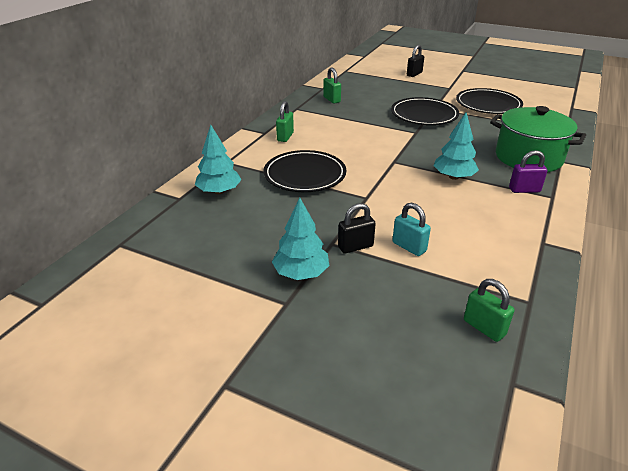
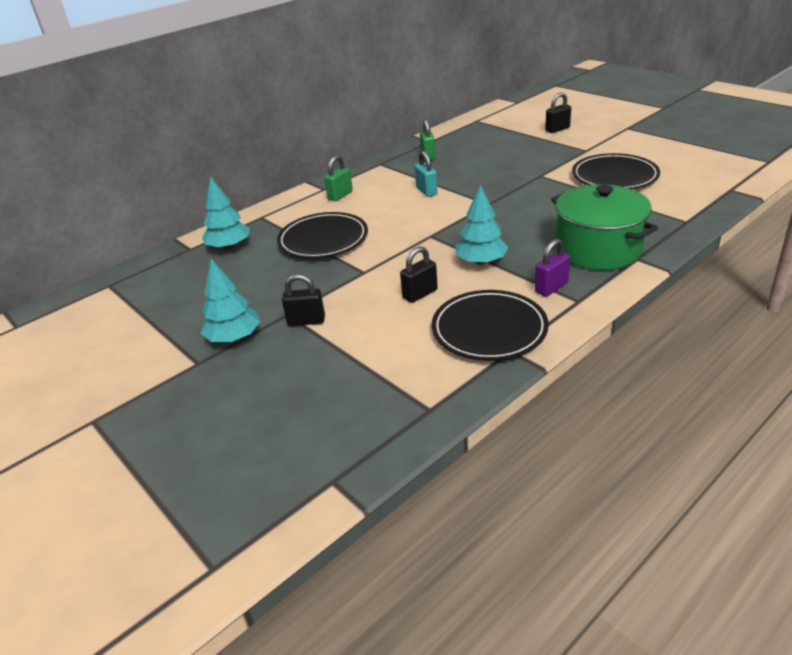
camera: 25 degrees right, 0 degrees up
(409, 247) = (358, 330): turquoise padlock -> turquoise padlock (426, 191)
(424, 115) = (518, 183): black plate -> black plate (489, 329)
(431, 209) = (420, 294): none -> black padlock
(484, 327) = (356, 424): green padlock -> none
(524, 190) = (551, 287): purple padlock -> purple padlock turned 60 degrees counterclockwise

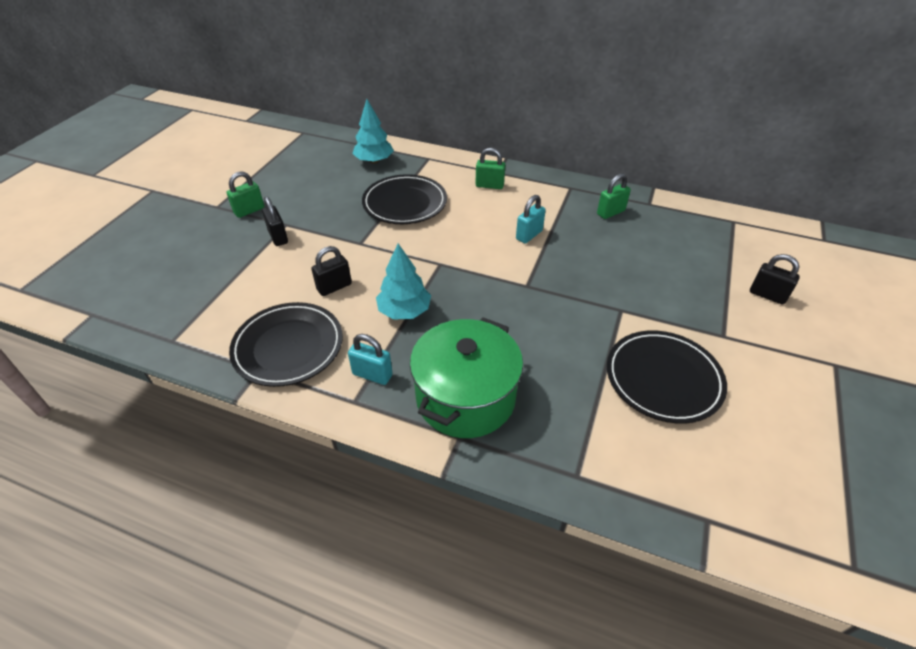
camera: 60 degrees right, 10 degrees up
(234, 338) = (249, 211): turquoise tree -> green padlock
(420, 294) = (334, 287): black padlock -> black padlock turned 60 degrees counterclockwise
(551, 287) = (372, 374): purple padlock -> turquoise padlock

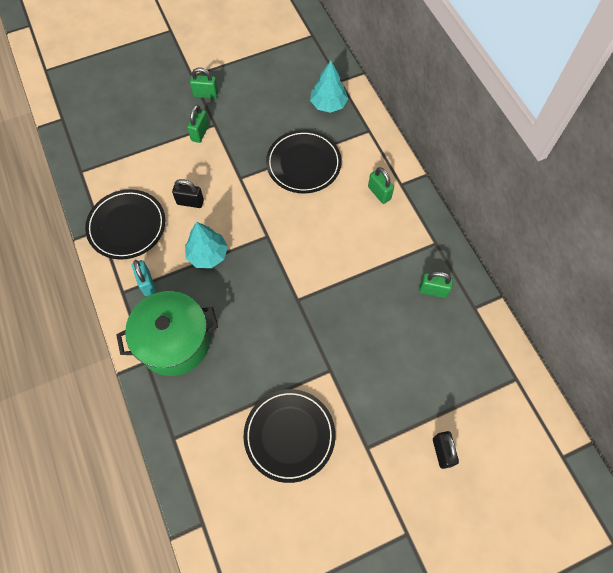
camera: 45 degrees right, 20 degrees up
(278, 237) = (200, 133): black padlock -> green padlock
(529, 235) = (350, 261): turquoise padlock -> none

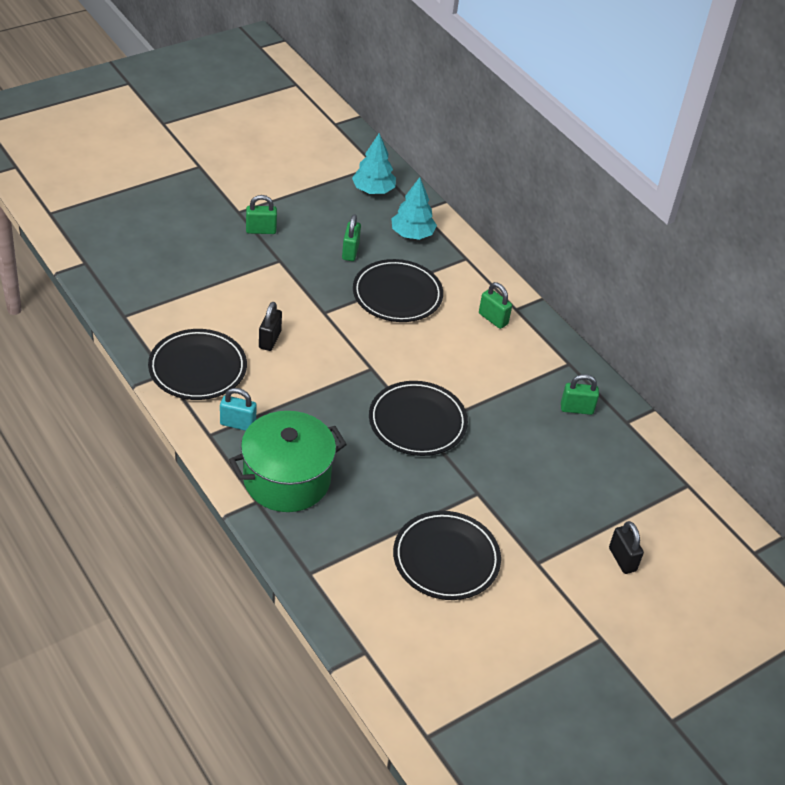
camera: 15 degrees left, 20 degrees down
(147, 283) = (238, 424): turquoise padlock -> turquoise padlock turned 45 degrees counterclockwise
(190, 202) = (270, 340): black padlock -> black padlock turned 75 degrees counterclockwise
(200, 133) = (263, 269): green padlock -> green padlock (350, 251)
(207, 255) = (304, 391): turquoise tree -> turquoise tree (373, 190)
(294, 293) = (417, 422): none -> black plate

